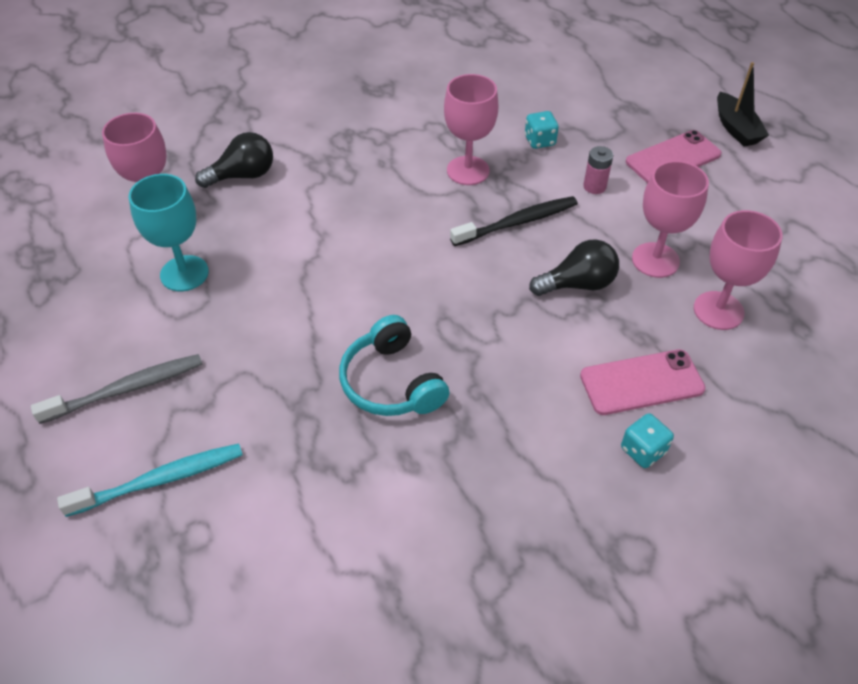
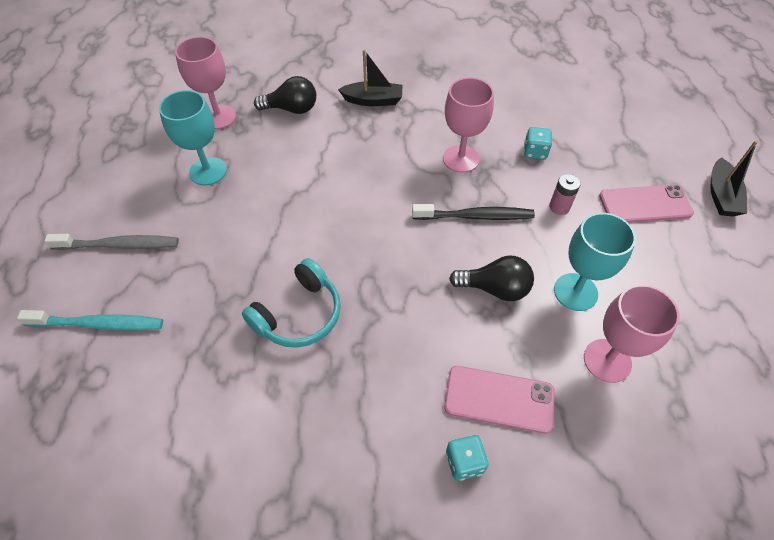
camera: 25 degrees right, 5 degrees up
(334, 139) = (373, 100): none -> black boat
(391, 382) = (299, 314): turquoise headphones -> turquoise headphones turned 135 degrees counterclockwise
(655, 260) = (575, 292): pink goblet -> turquoise goblet

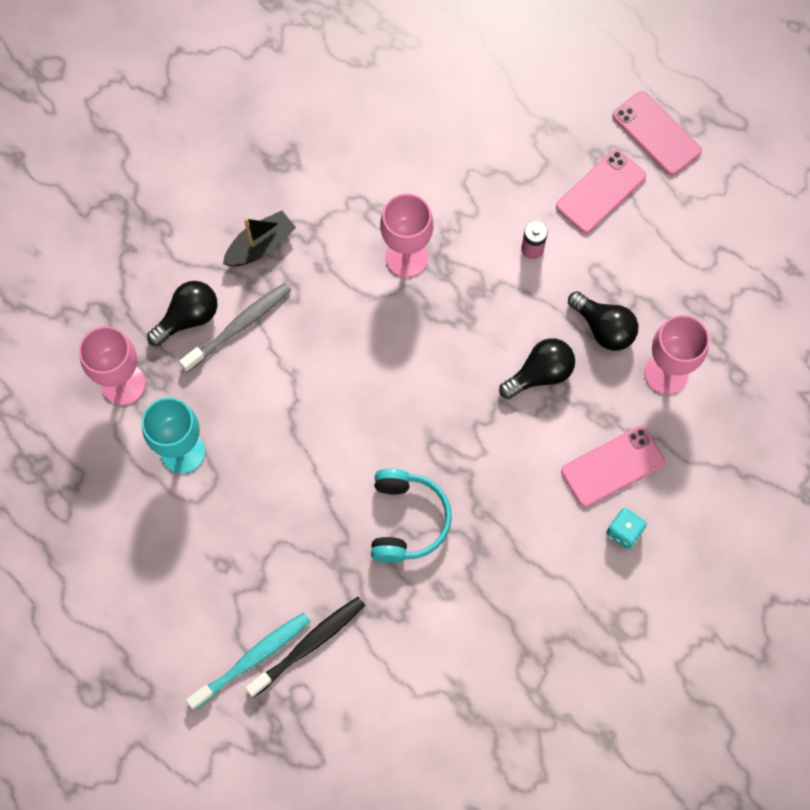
camera: 40 degrees left, 15 degrees up
(119, 245) = (187, 585): grey toothbrush -> grey toothbrush (239, 326)
(475, 216) = (470, 313): black toothbrush -> black toothbrush (309, 645)
(535, 152) = (467, 198): turquoise dice -> none
(575, 292) = (603, 328): turquoise goblet -> black light bulb
(721, 196) = (656, 133): black boat -> pink phone

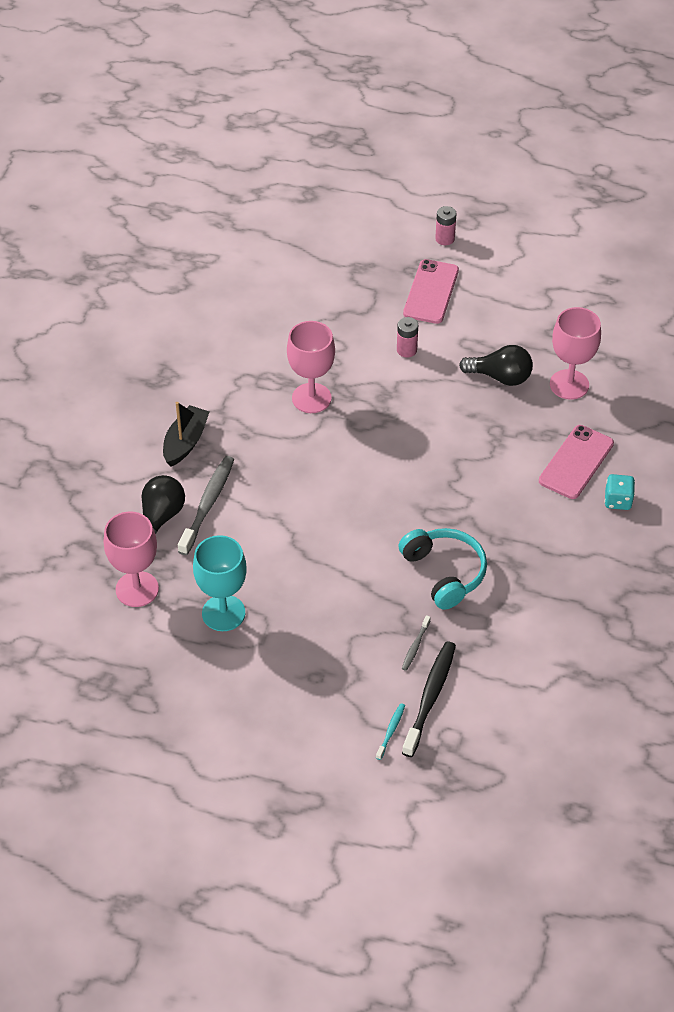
camera: 30 degrees left, 20 degrees down
(253, 659) = (391, 731): turquoise toothbrush -> turquoise toothbrush, size x0.48
(330, 584) = (415, 646): none -> grey toothbrush
(540, 374) = (474, 428): black light bulb -> none
(656, 133) = (445, 239): pink phone -> pink battery

